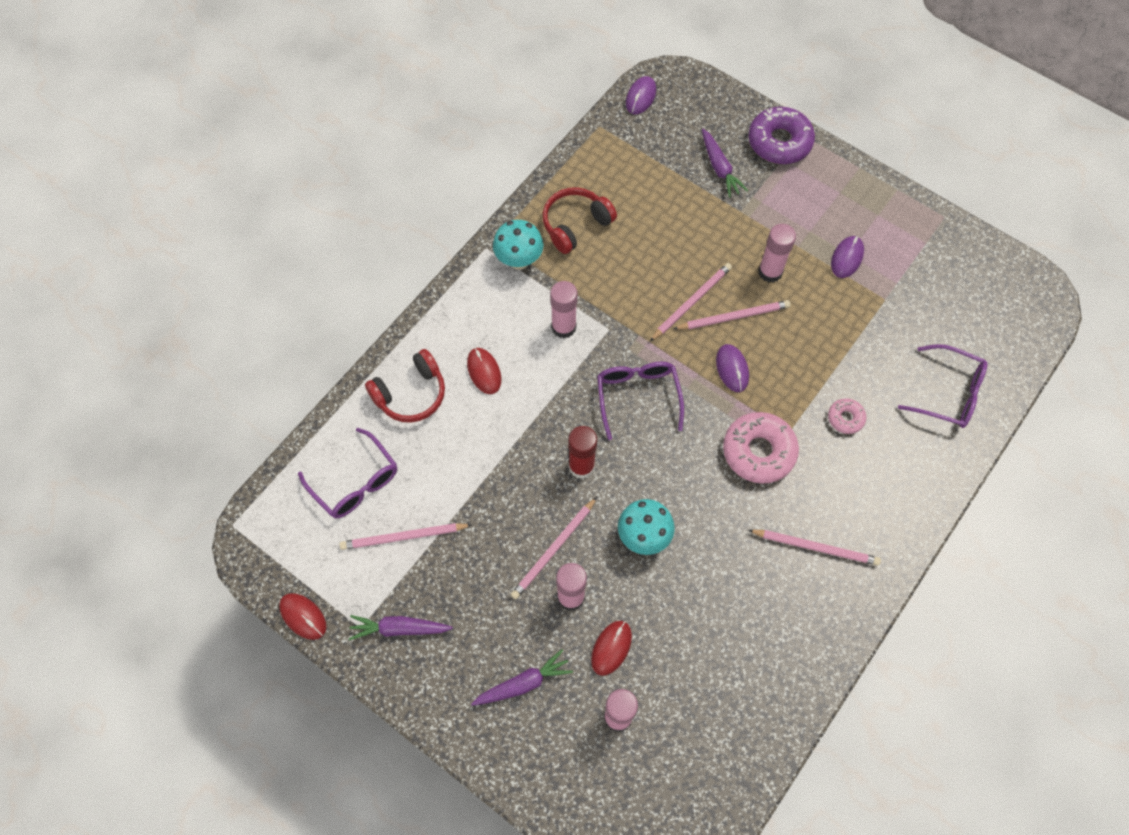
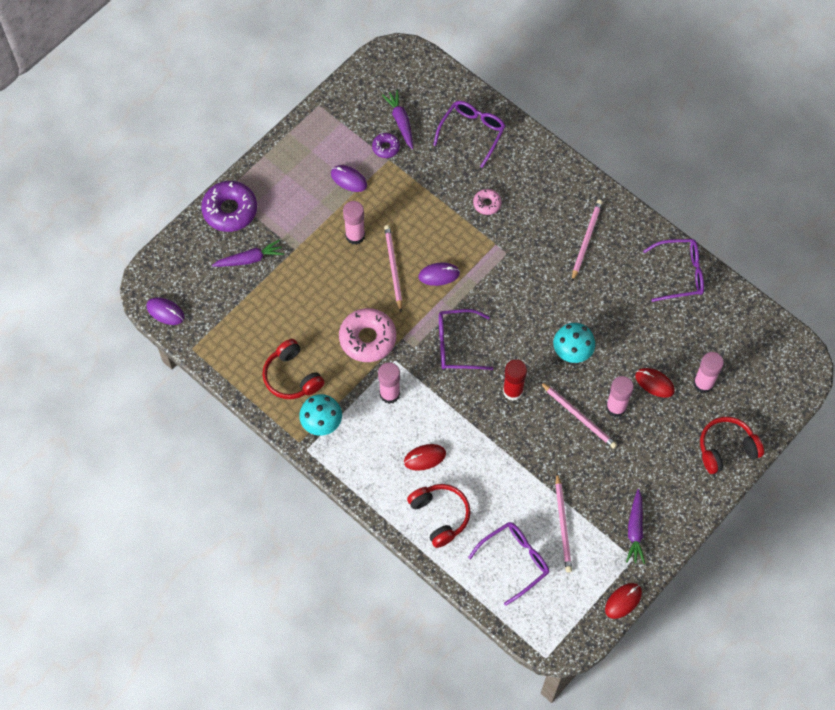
camera: 85 degrees left, 0 degrees up
(522, 752) = (726, 448): none -> red headphones
(523, 683) = (678, 444): purple carrot -> purple carrot (400, 121)
(691, 302) = (376, 296): pink pencil -> none
(758, 451) = (509, 266): pink donut -> pink donut (367, 338)
(786, 680) = (680, 273): none -> purple glasses
(902, 294) = (386, 147): none -> purple donut

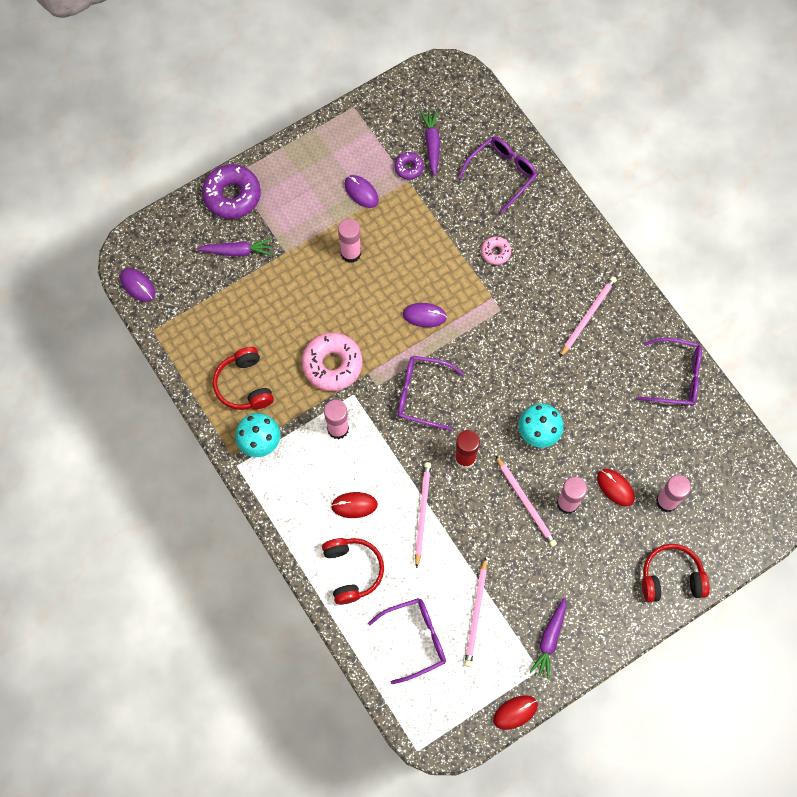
camera: 15 degrees right, 5 degrees up
(393, 267) = (380, 296): pink pencil -> pink pencil (422, 513)

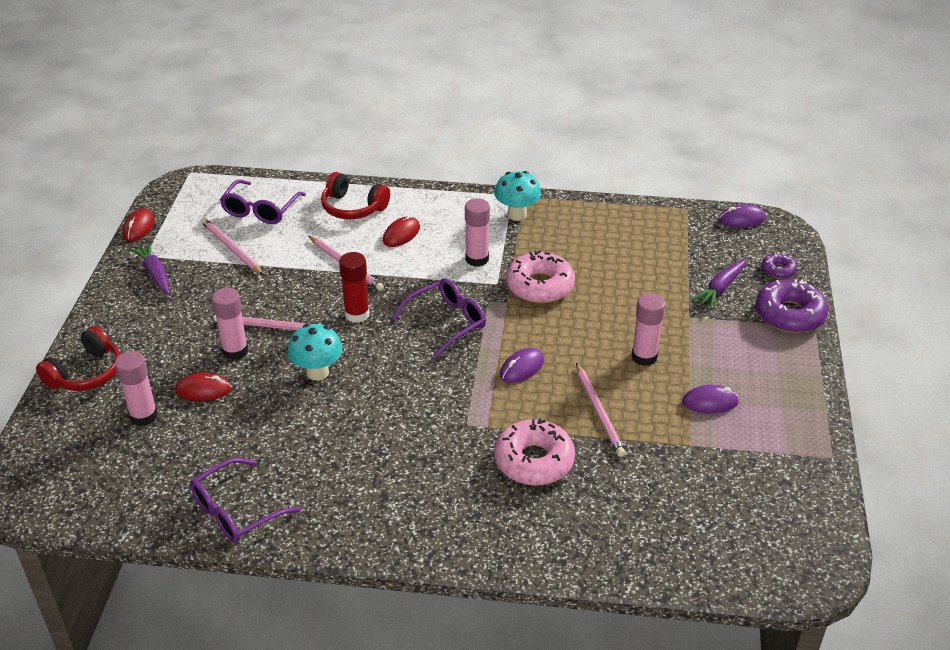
camera: 130 degrees right, 30 degrees down
(244, 385) = (578, 230): red headphones -> none
(409, 168) = (707, 455): purple donut -> purple donut (778, 270)
(432, 144) = (723, 493): purple carrot -> none
(495, 252) = (534, 461): pink donut -> pink donut, size x1.95
(502, 173) = (627, 530): purple glasses -> none
(588, 316) = (382, 486): pink pencil -> pink pencil (599, 412)

